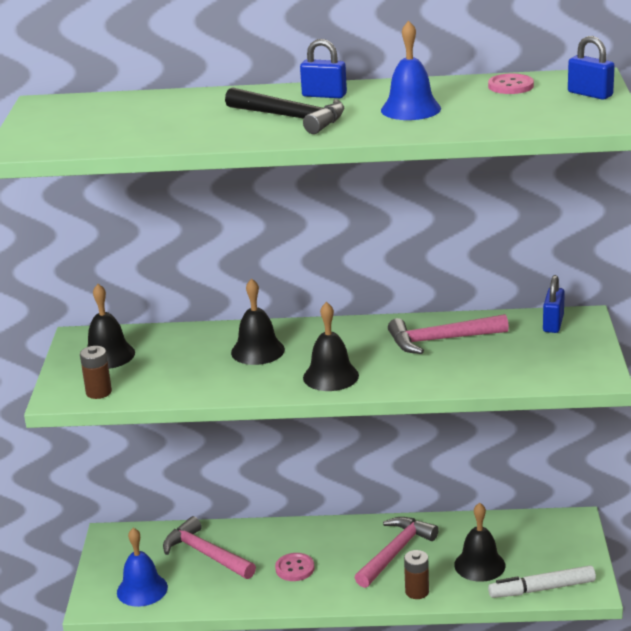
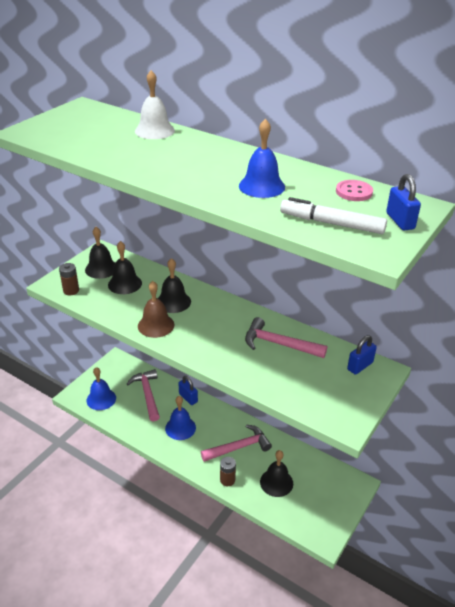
camera: 30 degrees right, 10 degrees up
(193, 99) = (154, 131): none -> white bell
(267, 381) = (156, 325): none -> brown bell
(291, 118) = (183, 165): black hammer -> none
(295, 568) = (180, 428): pink button -> blue bell
(324, 95) = (228, 155): blue padlock -> blue padlock (188, 398)
(330, 376) = (191, 339): black bell -> black bell (125, 284)
(542, 589) = (297, 520): white marker -> white marker (331, 223)

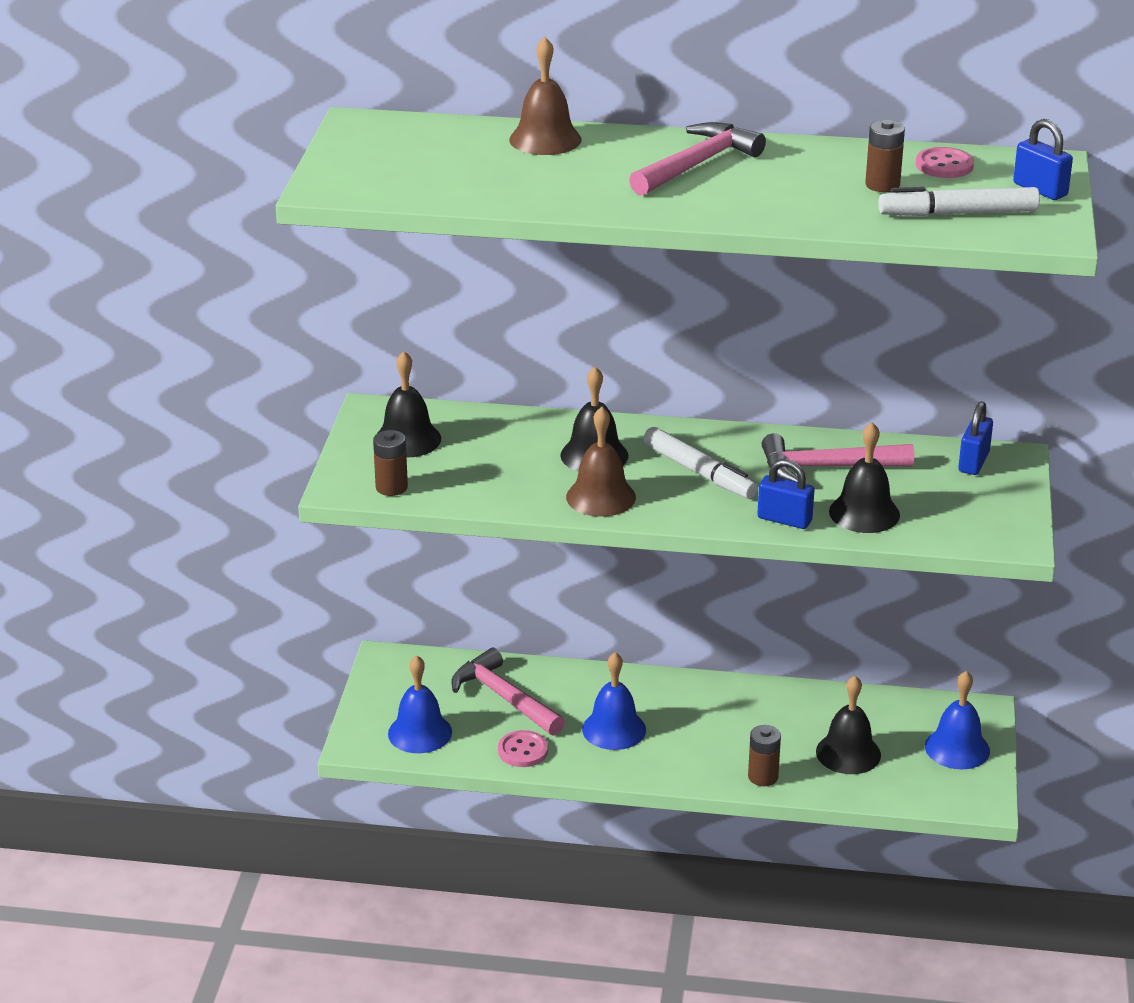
camera: 25 degrees left, 5 degrees down
(125, 284) = (478, 451): black bell -> black bell (864, 513)
(134, 424) = (523, 751): none -> pink button
(154, 131) = (545, 139): white bell -> brown bell
(188, 398) = (588, 679): blue padlock -> blue padlock (784, 519)
(213, 327) = (699, 472): none -> white marker
(239, 447) = (744, 724): pink hammer -> pink hammer (697, 164)
(261, 186) = (811, 186): blue bell -> blue bell (957, 748)
(304, 195) = (882, 185): none -> brown battery

